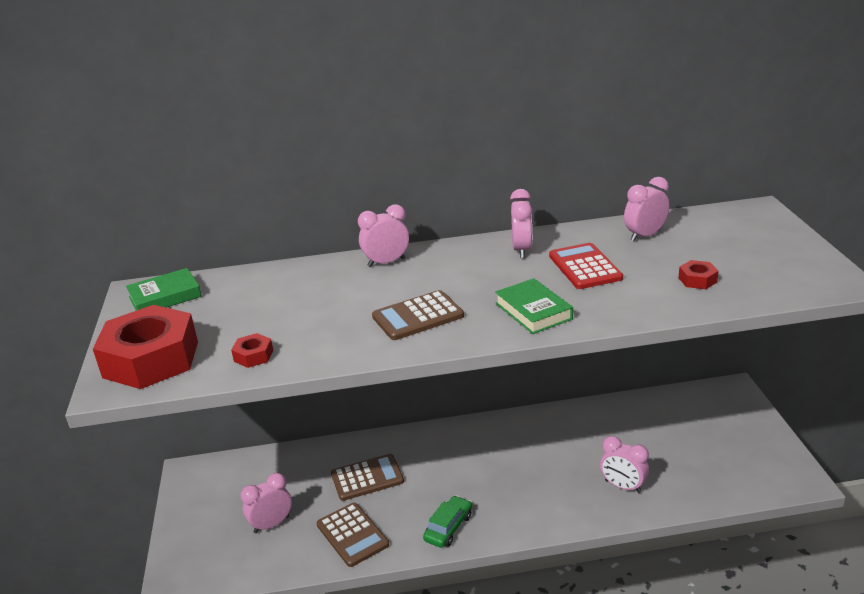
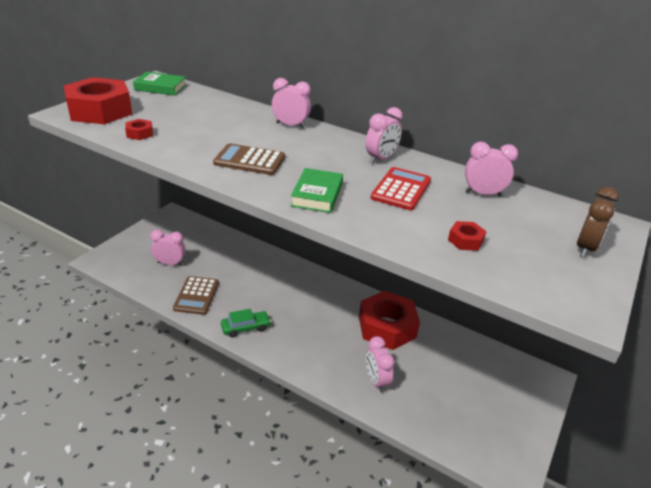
camera: 35 degrees right, 5 degrees up
(367, 478) = (243, 272): brown calculator -> none
(569, 434) = (387, 327): none -> red nut
(771, 238) = (585, 248): none -> brown clock

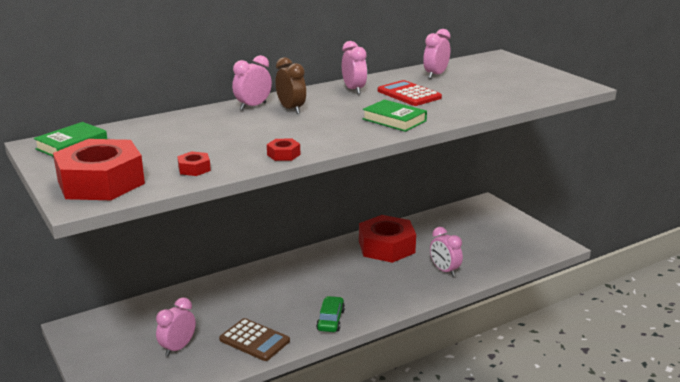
camera: 60 degrees left, 10 degrees down
(249, 160) = (309, 132): brown calculator -> none
(376, 381) = (444, 270): pink clock -> pink clock turned 45 degrees clockwise
(465, 240) = (491, 93): red nut -> red nut (283, 154)
(585, 248) = (520, 69): brown clock -> brown clock (291, 109)

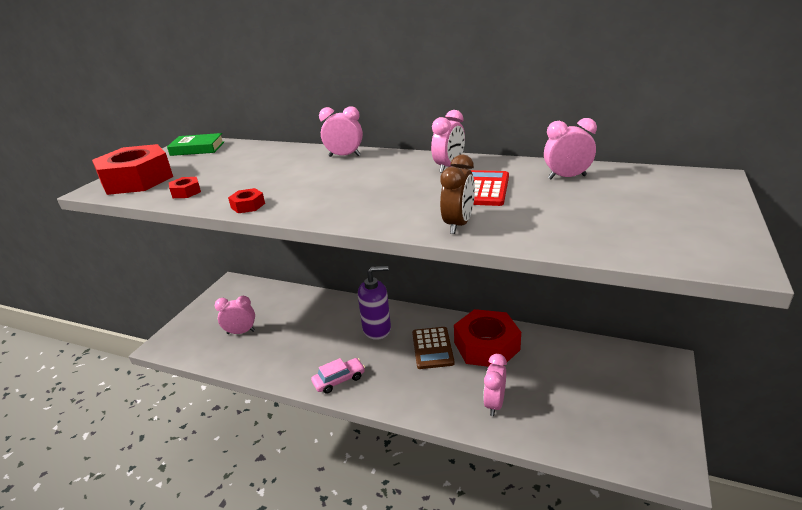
camera: 55 degrees right, 5 degrees up
(254, 340) = (277, 358): brown calculator -> brown calculator (432, 348)
(291, 109) = (358, 168): brown clock -> brown clock (458, 225)
(295, 279) = (377, 329): none -> purple soap dispenser
(330, 320) = (339, 380): green car -> pink car
(394, 120) = (397, 211): green book -> none

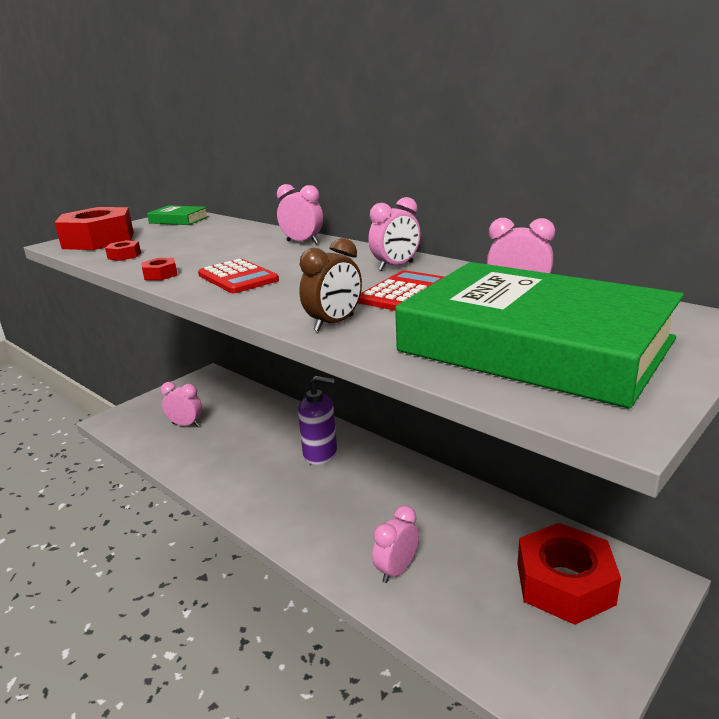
camera: 20 degrees right, 5 degrees down
(326, 197) = (237, 278): none -> red calculator
(339, 380) = (247, 497): pink car -> none
(432, 348) = (367, 489): brown calculator -> none
(486, 346) = (431, 503): red nut -> red nut (565, 583)
(623, 216) = (534, 345): none -> green book

